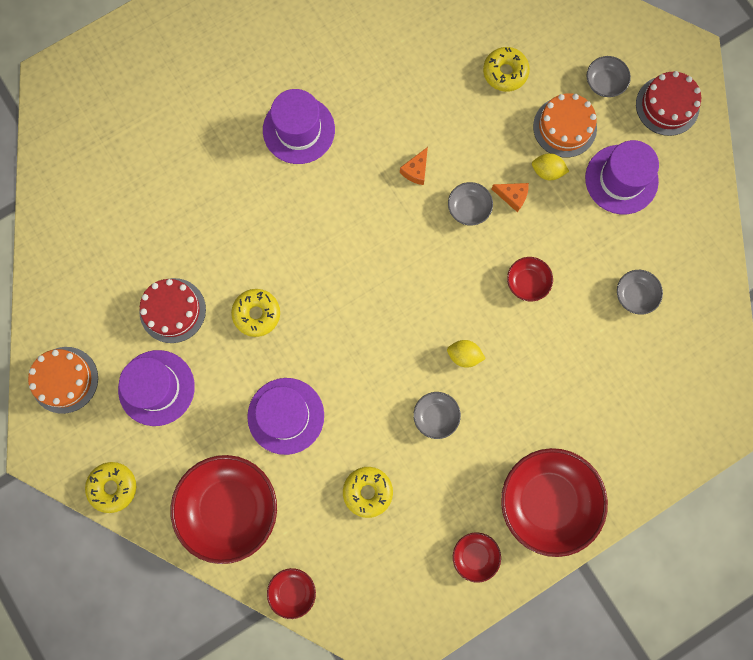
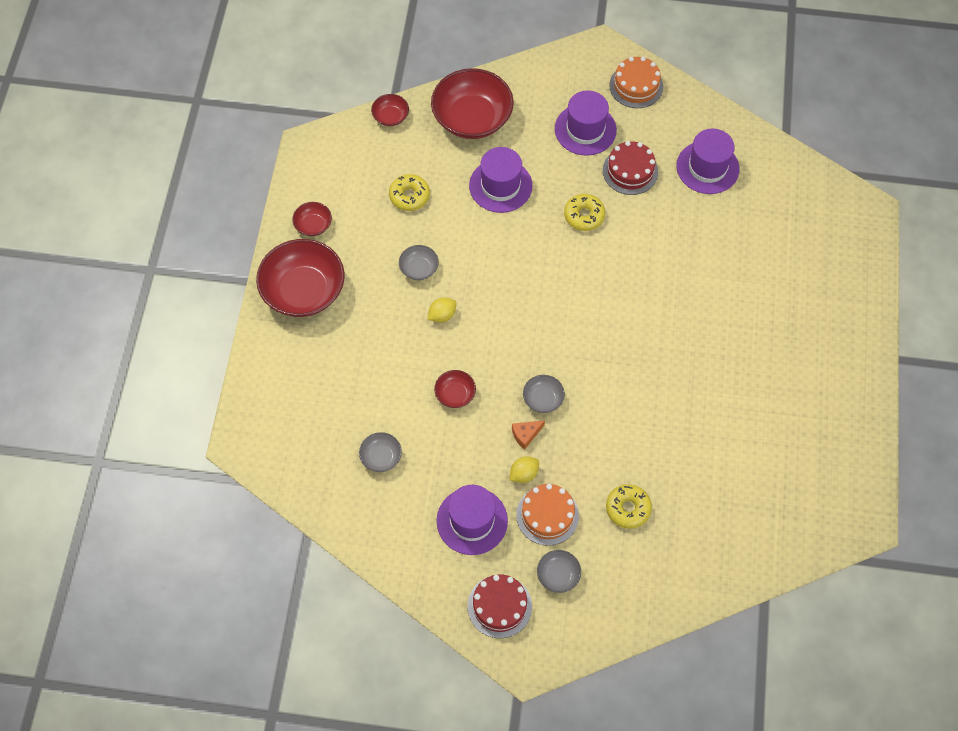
camera: 130 degrees right, 15 degrees down
(113, 487) = (543, 69): yellow donut -> none
(298, 130) = (699, 334): purple hat -> purple hat (707, 167)
(416, 170) = (602, 386): orange cheese -> none

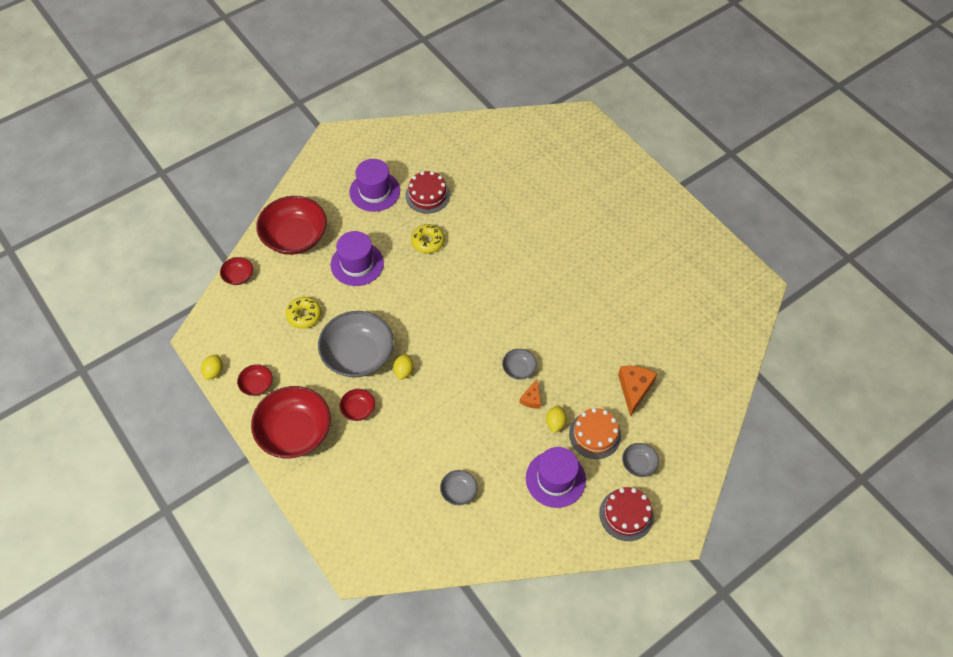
camera: 45 degrees left, 5 degrees down
(291, 185) = (214, 371): none -> yellow lemon
(419, 268) = (358, 355): grey bowl -> grey bowl, size x2.17
(455, 394) = (463, 412): red bowl -> red bowl (358, 409)
(628, 508) = (634, 389): yellow donut -> orange cheese
(636, 86) = (378, 144): orange cake -> none
(707, 167) = (470, 159): purple hat -> none

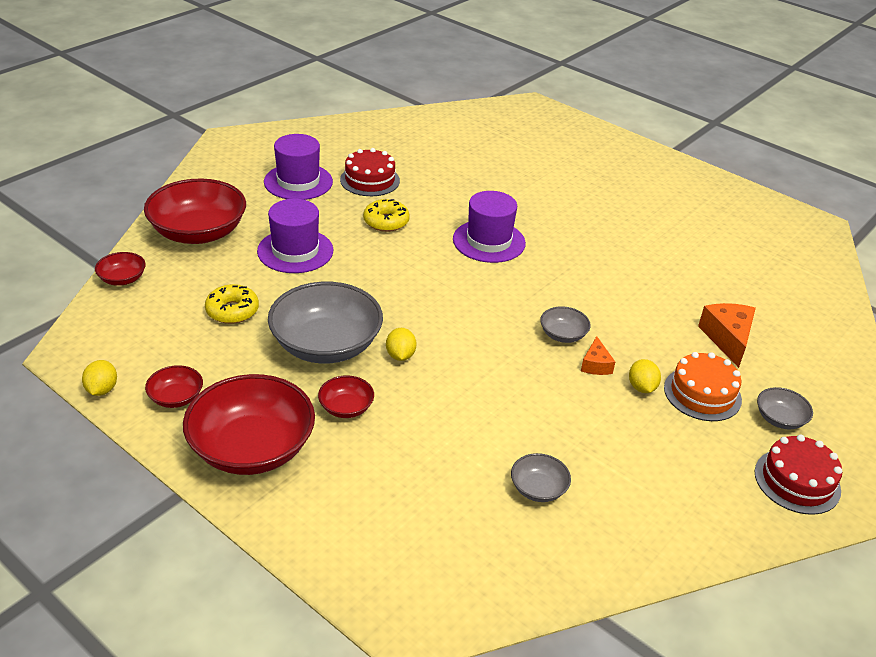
camera: 15 degrees left, 20 degrees down
(555, 479) = (674, 452): purple hat -> purple hat (489, 241)

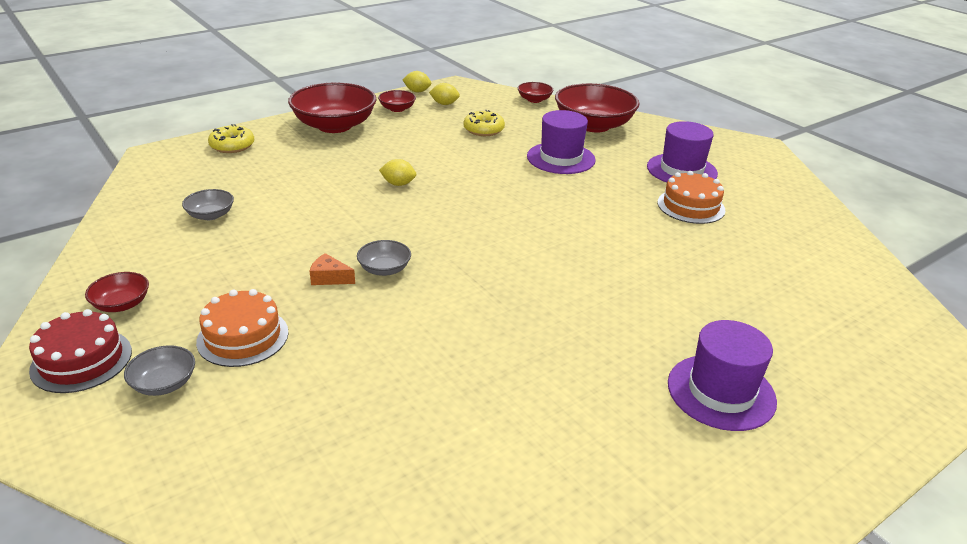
camera: 105 degrees right, 5 degrees down
(326, 345) = (426, 157): grey bowl -> none
(346, 407) = (351, 157): red bowl -> red bowl (122, 304)
(370, 180) = (691, 206): red cake -> orange cake
(386, 222) = (606, 204): yellow donut -> yellow donut (232, 146)
(489, 241) = (563, 257): purple hat -> purple hat (721, 392)
(641, 387) = (280, 298): yellow lemon -> yellow lemon (444, 104)
(727, 338) = (315, 392): orange cheese -> none

